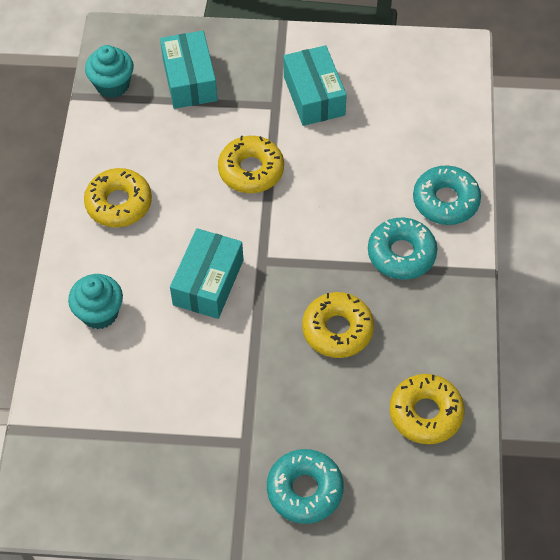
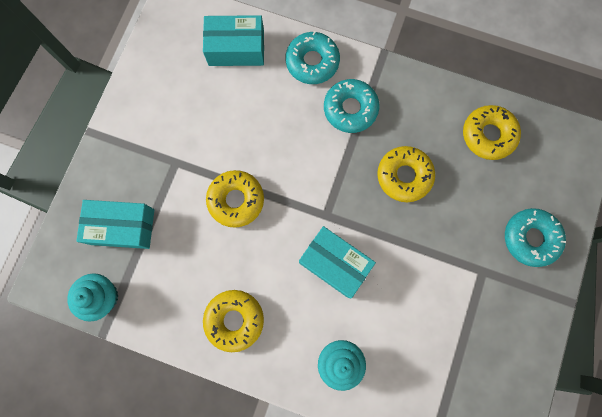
camera: 75 degrees left, 20 degrees up
(314, 96) = (177, 128): turquoise box -> turquoise box (236, 48)

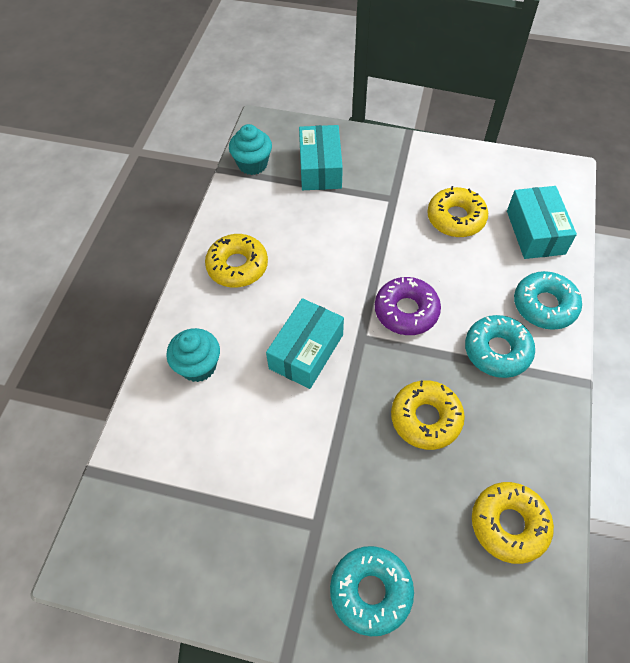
camera: 85 degrees right, 20 degrees down
(236, 200) = (363, 252): yellow donut -> yellow donut (456, 218)
(304, 173) = (406, 311): none -> purple donut

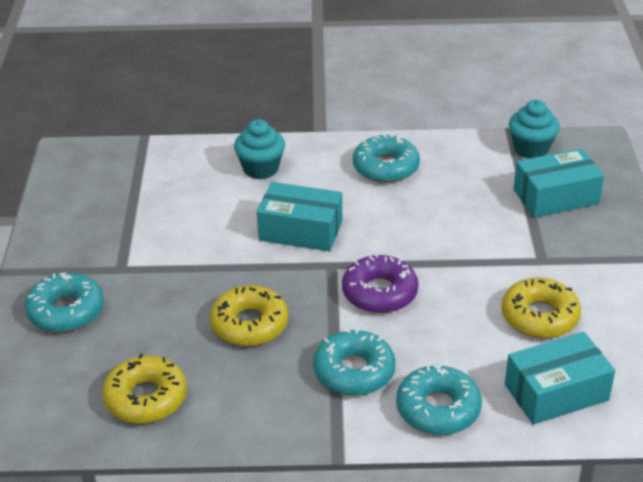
camera: 75 degrees right, 20 degrees down
(237, 266) = (386, 167): yellow donut -> turquoise donut

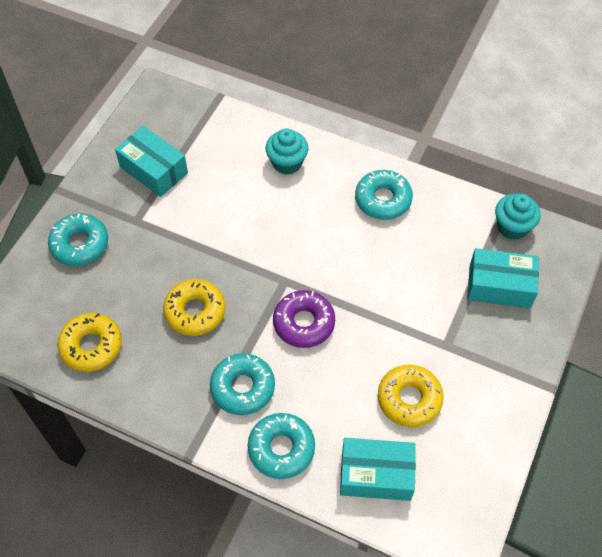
camera: 25 degrees right, 20 degrees up
(300, 230) = (281, 237): turquoise box -> turquoise box (153, 170)

